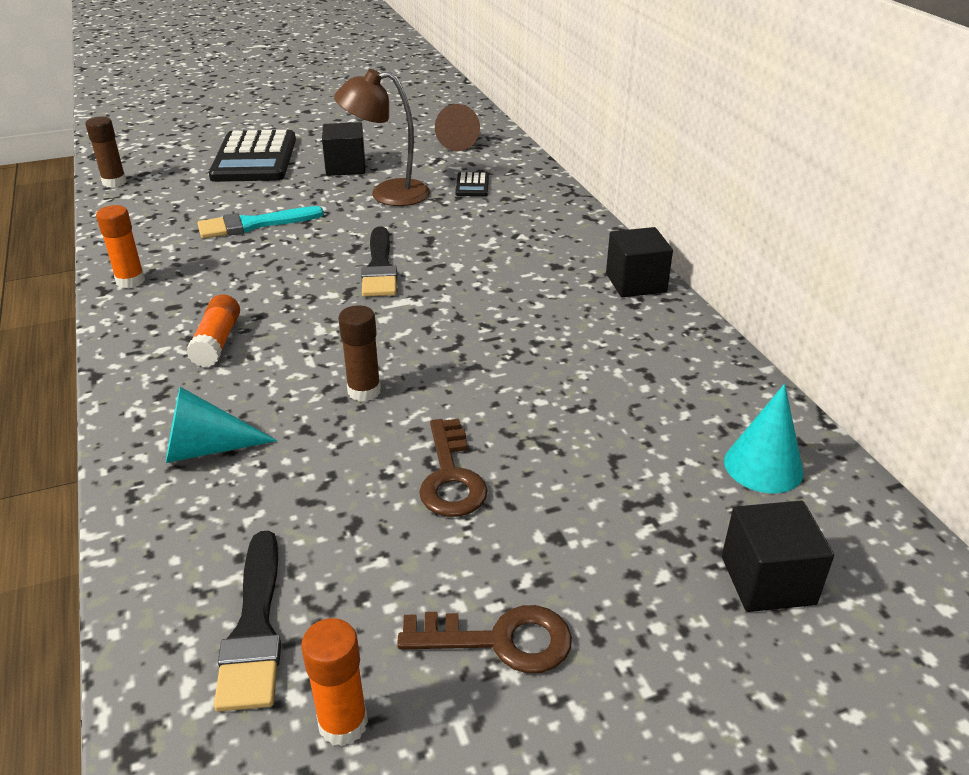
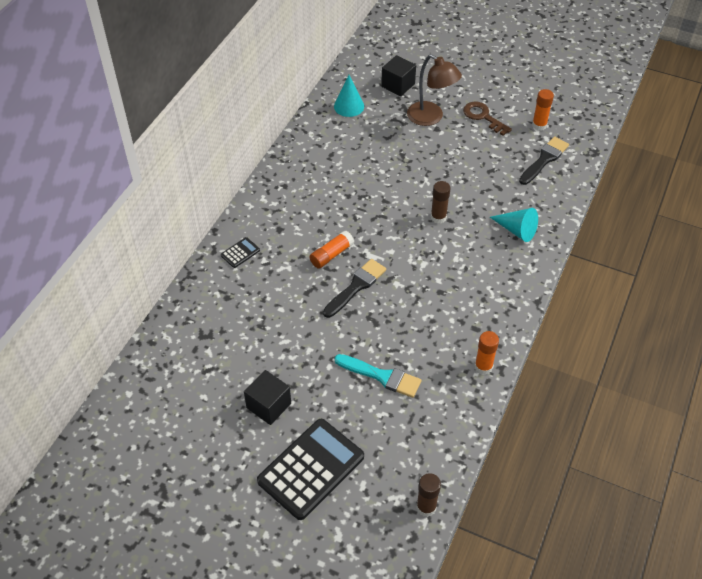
camera: 135 degrees left, 15 degrees up
(217, 342) = (473, 286): orange glue stick -> orange glue stick (331, 255)
(387, 194) = (280, 352): brown lamp -> brown lamp (431, 118)
(451, 477) = (445, 165): brown key -> none
(457, 142) = (168, 383): brown cone -> none
(472, 185) = (227, 323): black calculator -> black calculator (240, 253)
(635, 283) = (265, 195): black cube -> none

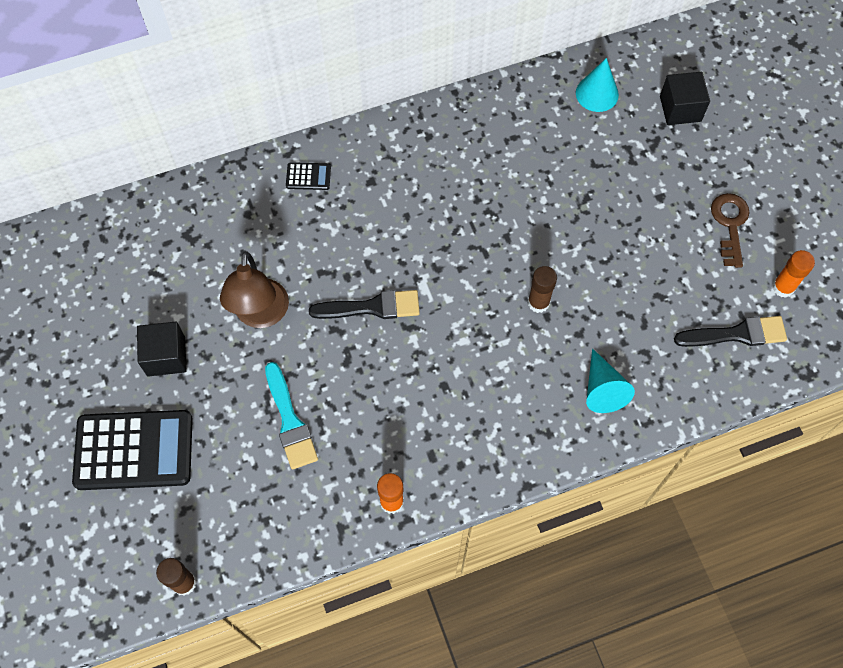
camera: 45 degrees right, 15 degrees up
(331, 255) = (387, 252): orange glue stick -> none
(431, 118) = (669, 178): brown lamp -> brown lamp (261, 315)

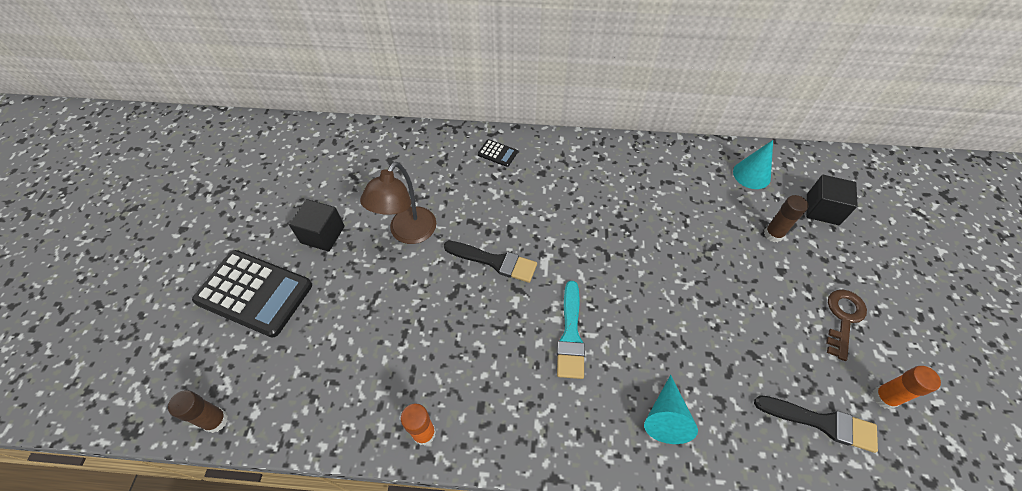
camera: 25 degrees right, 10 degrees down
(290, 421) = (381, 323): turquoise brush -> turquoise brush (570, 335)
(538, 303) = (636, 314): brown glue stick -> brown glue stick (773, 234)

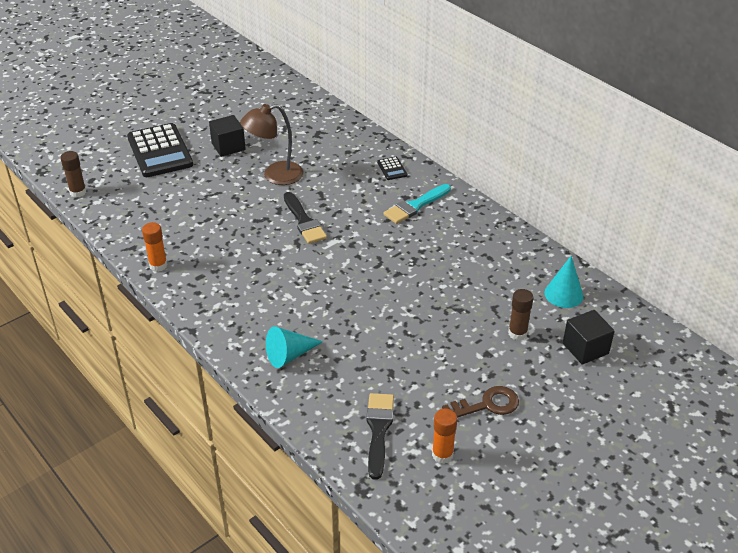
camera: 45 degrees right, 15 degrees down
(570, 335) = (294, 283): turquoise brush -> turquoise brush (415, 206)
(821, 422) = (378, 430): black brush -> black brush turned 150 degrees counterclockwise

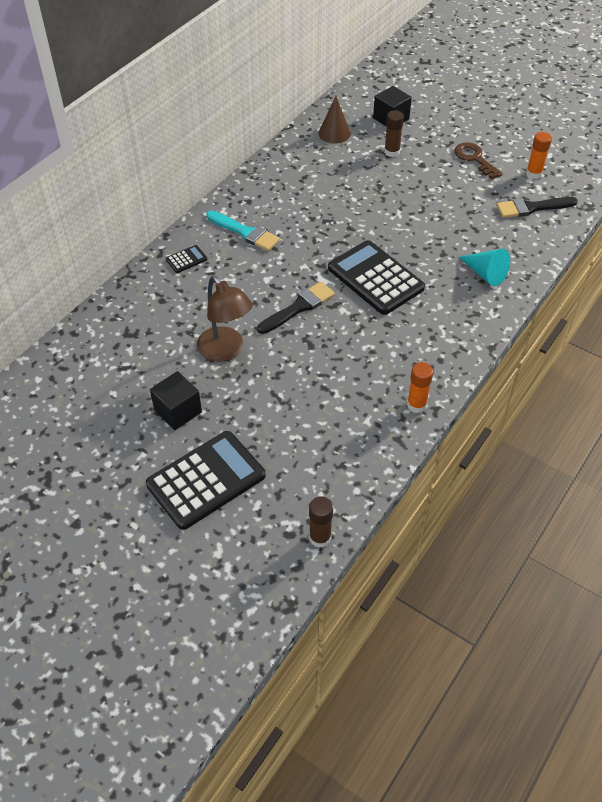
camera: 105 degrees left, 10 degrees up
(318, 275) = (375, 278): none -> black calculator
(563, 294) = (334, 133): turquoise cone -> brown cone

